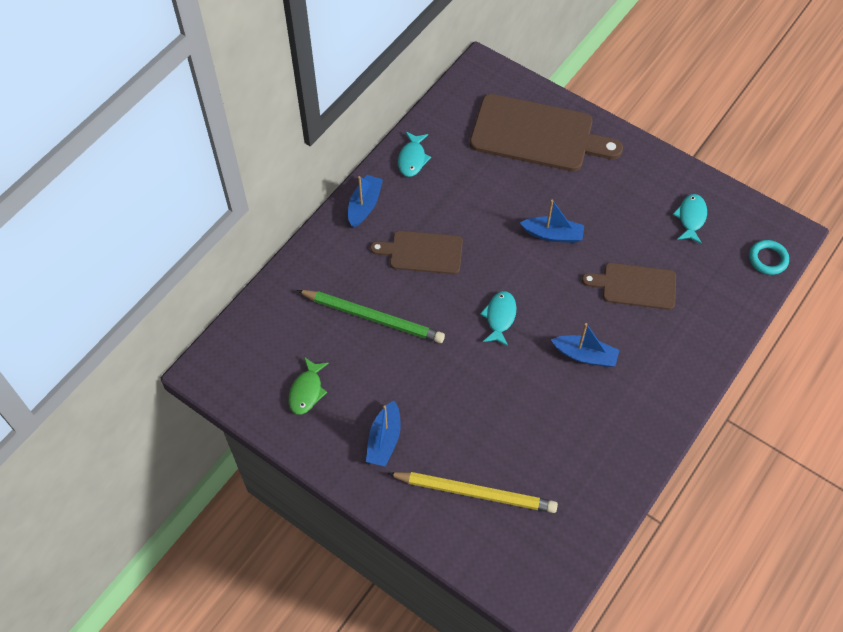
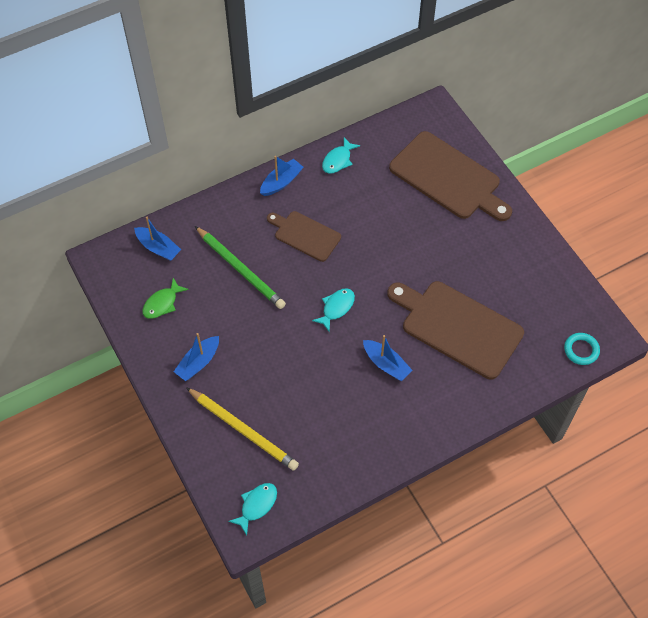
camera: 25 degrees right, 0 degrees up
(552, 234) = (415, 261): blue boat -> blue boat (158, 248)
(635, 286) = (458, 327): brown cutting board -> brown cutting board, size x1.73
(691, 218) = (536, 292): turquoise fish -> turquoise fish (256, 505)

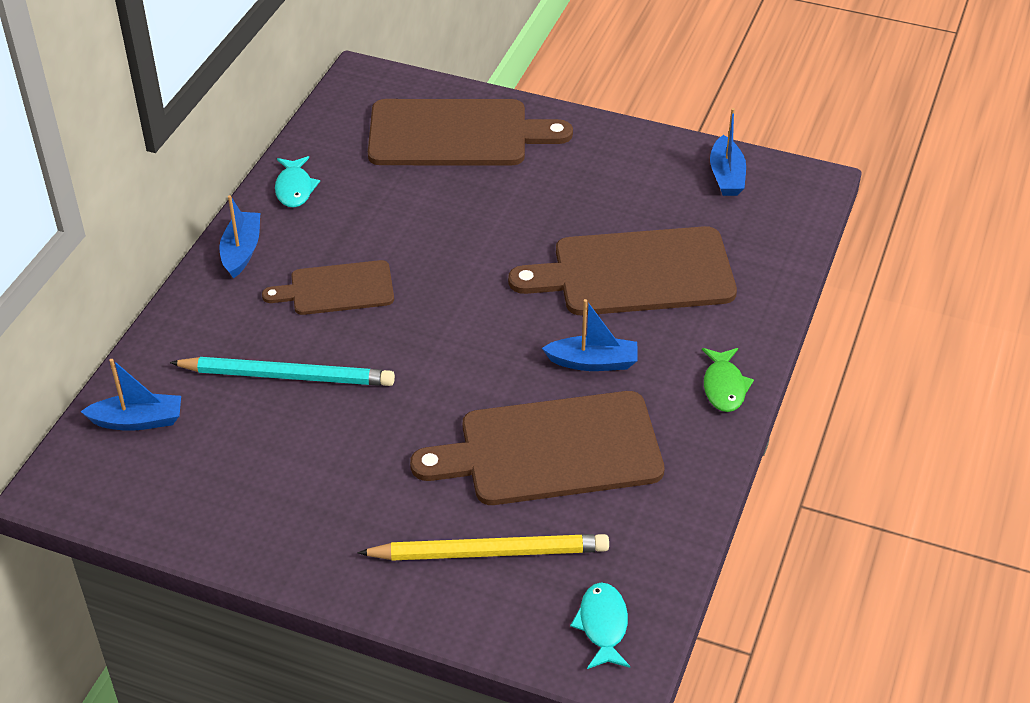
camera: 40 degrees left, 15 degrees down
(162, 303) = (213, 481): green fish -> green fish (724, 386)
(198, 362) = (342, 516): blue boat -> blue boat (726, 176)
(240, 269) = (287, 376): green pencil -> turquoise pencil
(320, 398) = (552, 450): none -> brown cutting board
(336, 308) = (464, 342): turquoise fish -> none
(581, 350) = (796, 213): turquoise ring -> none

